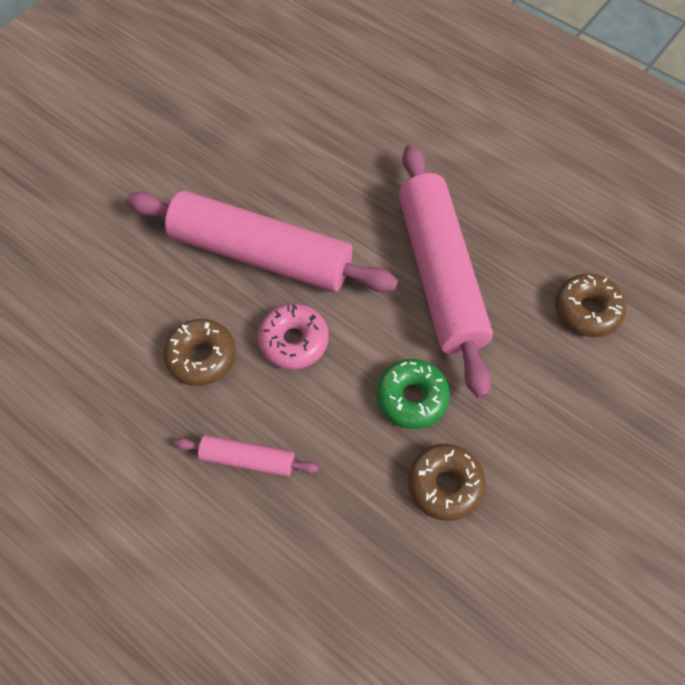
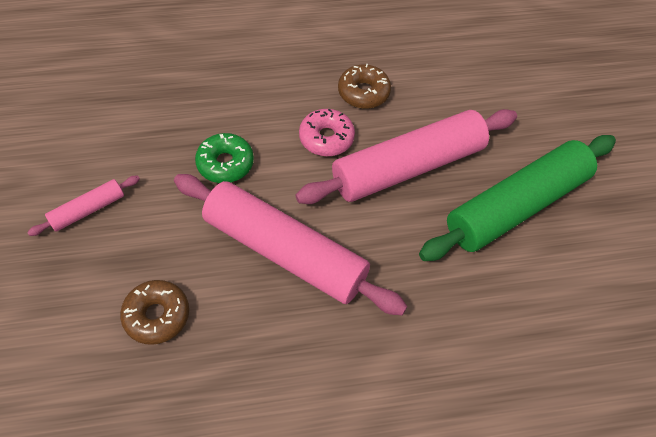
camera: 130 degrees right, 5 degrees down
(225, 158) = (517, 206): none -> green rolling pin
(247, 459) = (280, 72): pink rolling pin -> pink rolling pin (88, 210)
(445, 484) = (163, 137): brown donut -> none

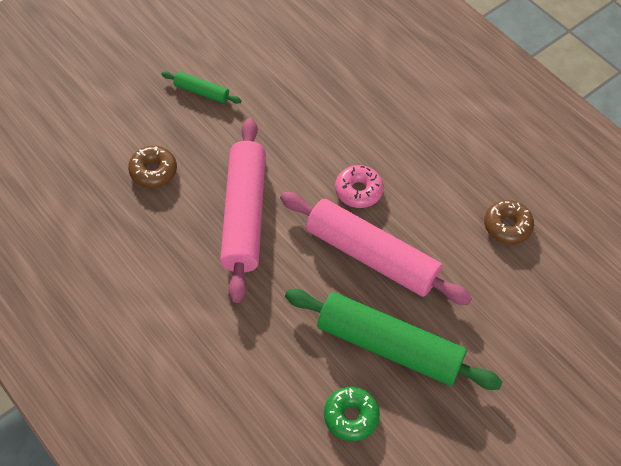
camera: 60 degrees right, 0 degrees up
(88, 210) = (201, 92): pink rolling pin -> green rolling pin
(225, 164) = (290, 143): green donut -> green donut (351, 416)
(363, 92) = (422, 193): brown donut -> brown donut (507, 226)

